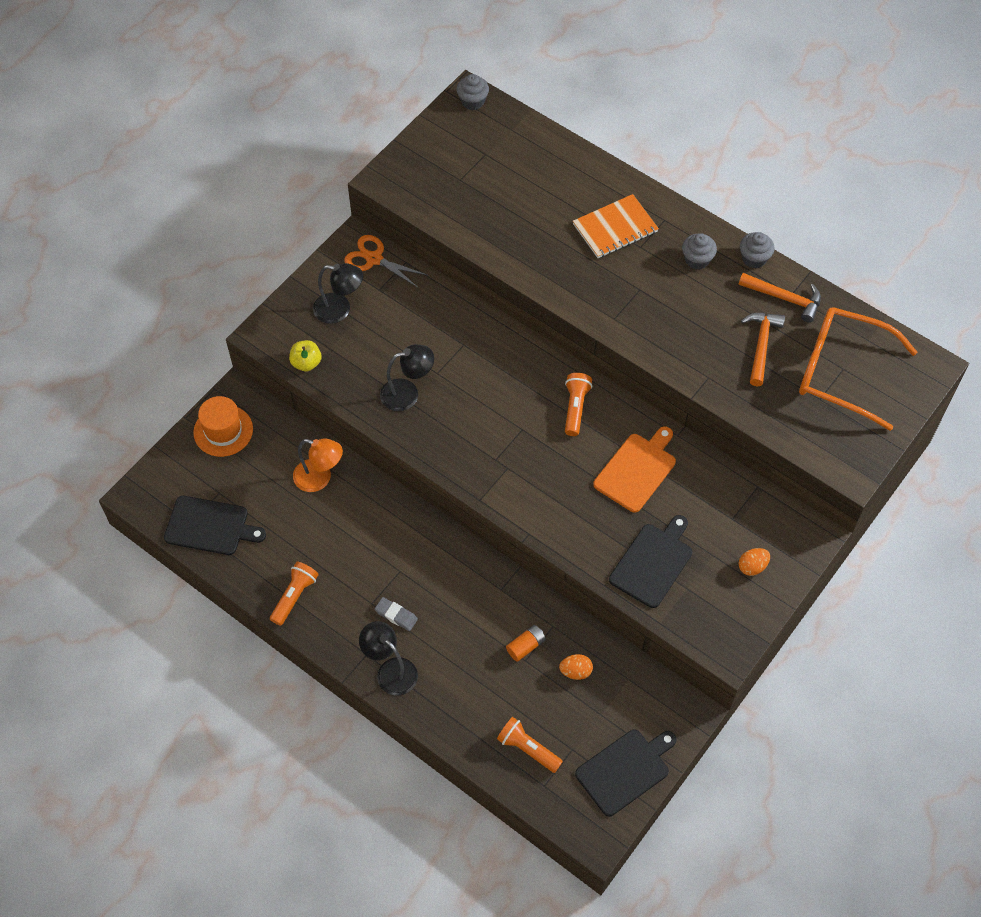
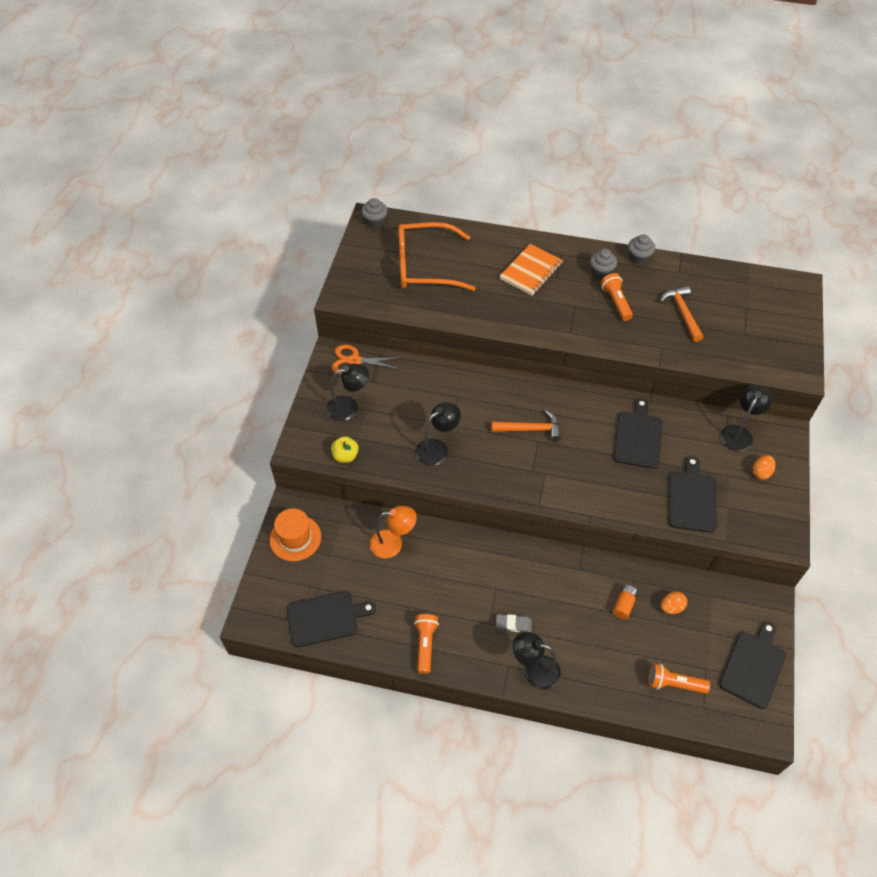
camera: 25 degrees left, 5 degrees down
(575, 408) = (567, 410): orange flashlight -> orange flashlight (616, 302)
(636, 470) = (638, 437): orange cutting board -> black cutting board
(757, 512) = (739, 433): none -> black lamp
(784, 298) = (676, 276): orange hammer -> orange hammer (530, 429)
(842, 372) = (747, 310): orange glasses -> orange glasses (426, 266)

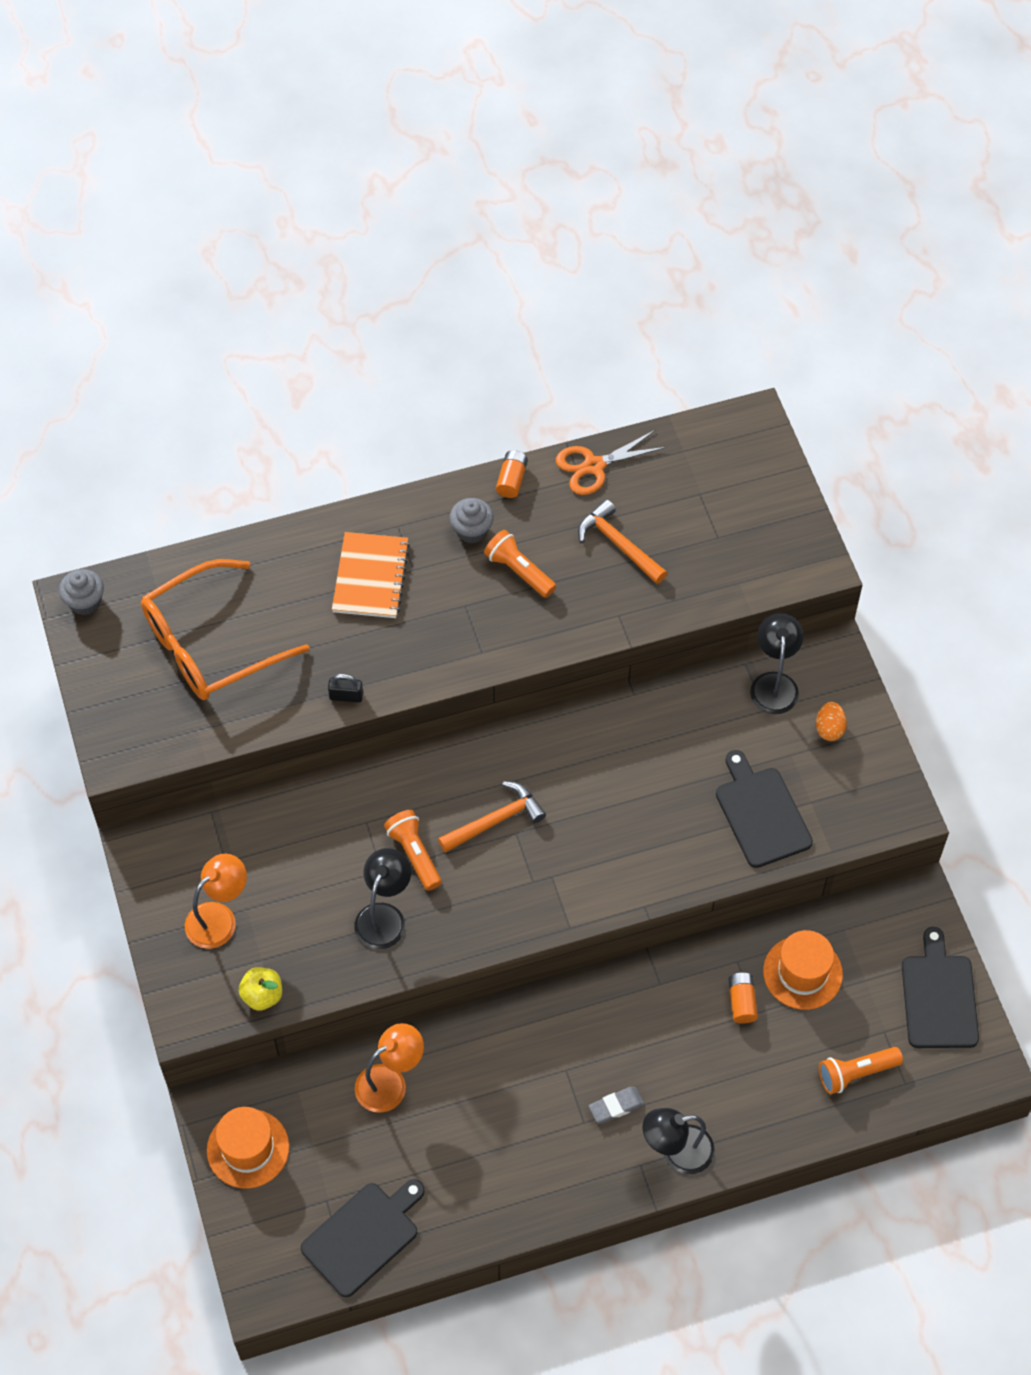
camera: 30 degrees left, 5 degrees up
(349, 407) = (219, 918): black lamp -> orange lamp
(354, 361) = (180, 841): orange scissors -> orange scissors (594, 466)
(425, 645) = (518, 1197): orange flashlight -> orange flashlight (414, 854)
(480, 321) = (346, 696): none -> black padlock
(638, 258) = (512, 480): grey cupcake -> orange battery
(638, 437) = (646, 758): black cutting board -> none
(671, 607) = (802, 972): orange egg -> orange hat

